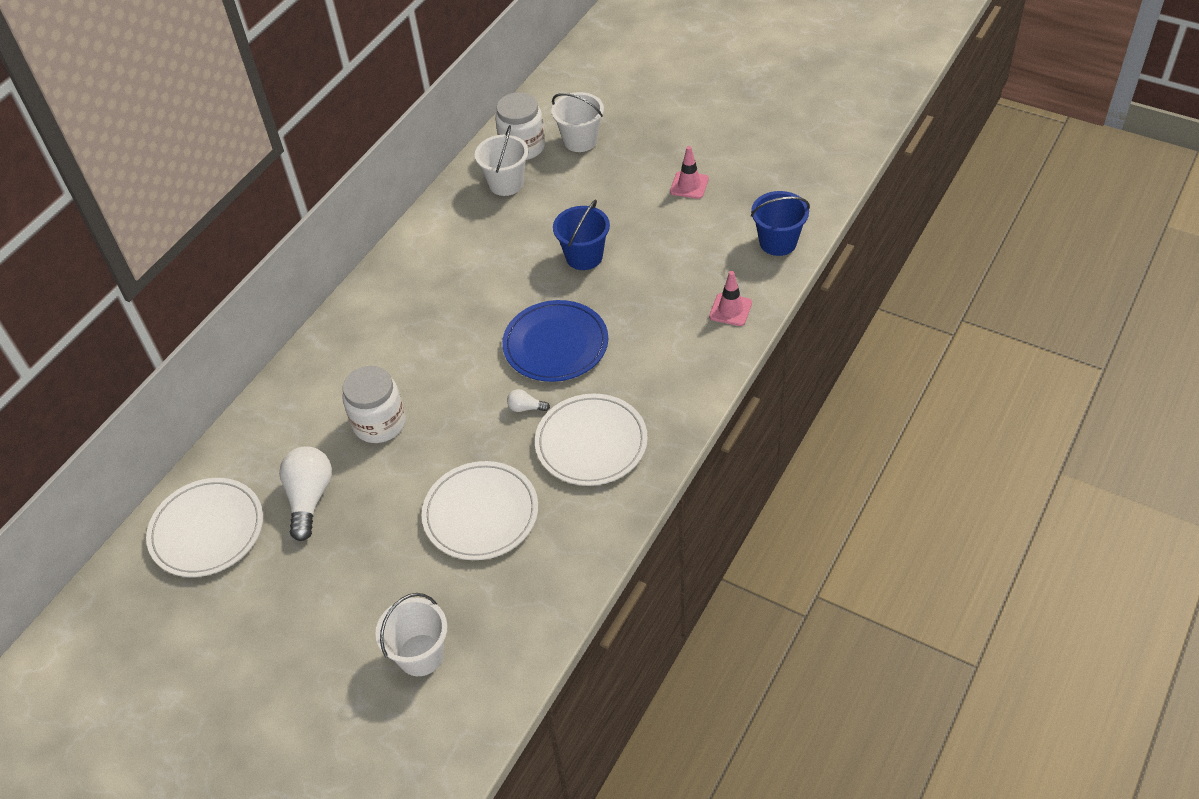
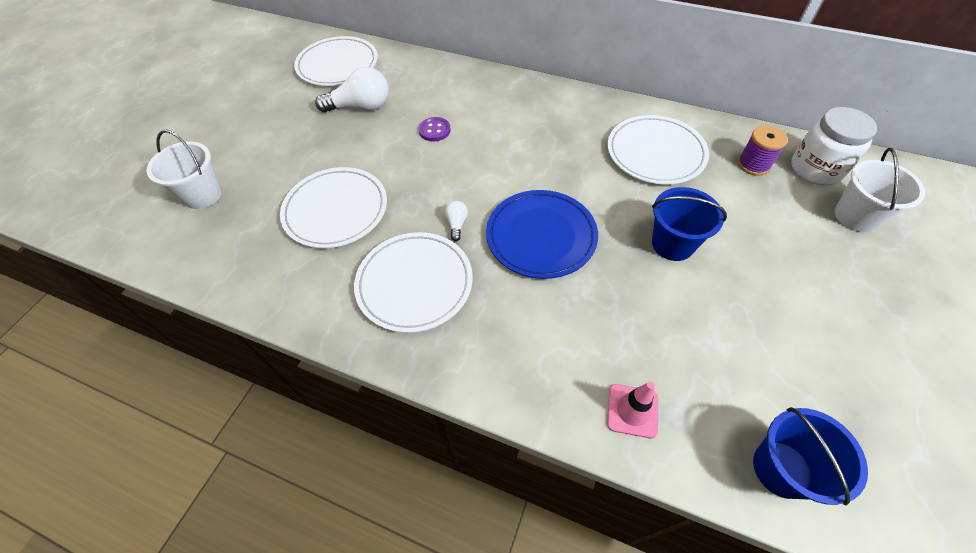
camera: 80 degrees right, 5 degrees up
(379, 423) = (434, 130): white jar -> purple button
(471, 246) = (655, 153): none -> white plate
(506, 183) = (753, 164): white bucket -> purple spool
(689, 185) = (840, 339): pink traffic cone -> none

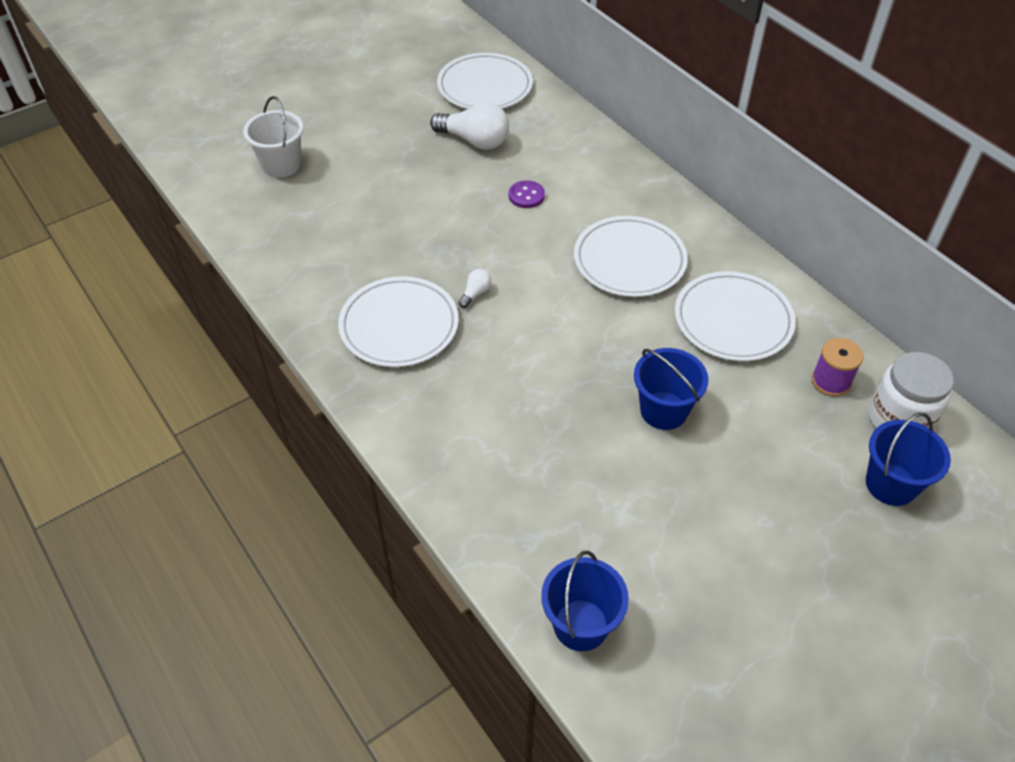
camera: 30 degrees right, 5 degrees down
(336, 210) = (380, 230): white plate -> white plate (629, 260)
(541, 236) = (543, 341): blue plate -> none
(632, 410) = (496, 516): pink traffic cone -> none
(856, 216) = (891, 484): white bucket -> blue bucket

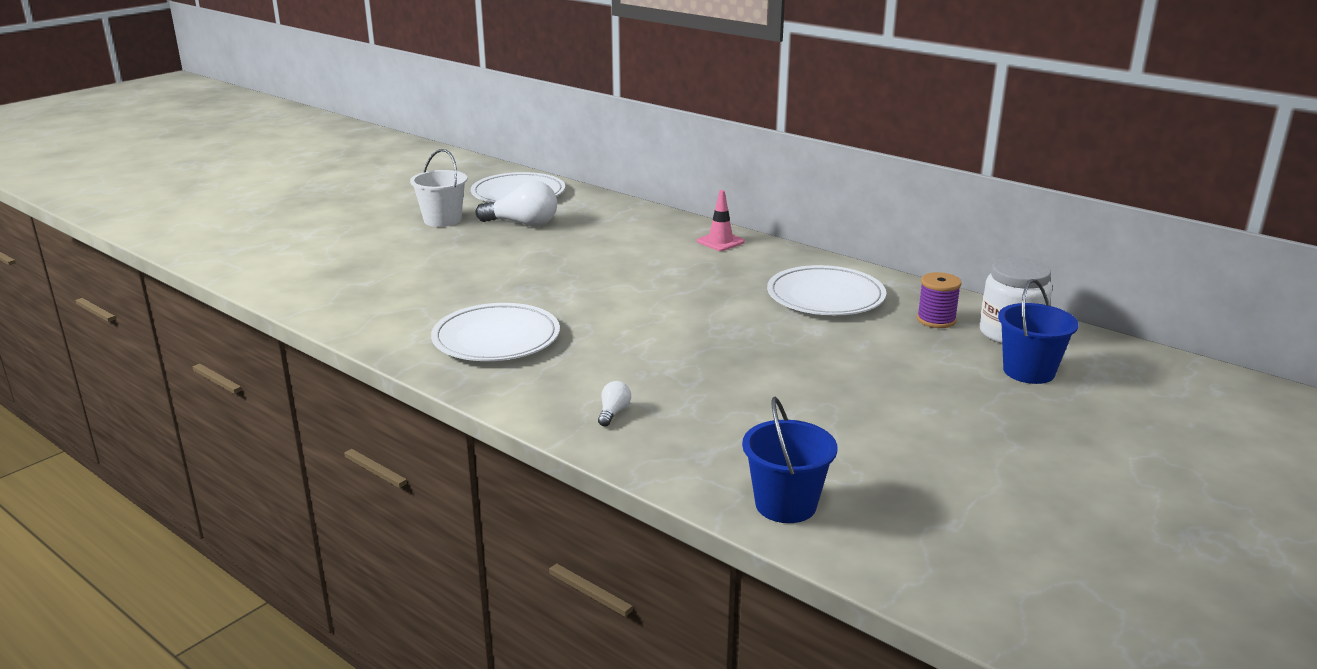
camera: 15 degrees left, 25 degrees down
(281, 165) = (328, 256): white bucket -> white bucket (442, 220)
(475, 293) = (567, 310): white light bulb -> white light bulb (613, 412)
(526, 196) = (589, 249): purple button -> none
(629, 260) = (709, 274): white plate -> none
(660, 206) = (720, 242): none -> pink traffic cone
(663, 410) = (791, 356): blue bucket -> none

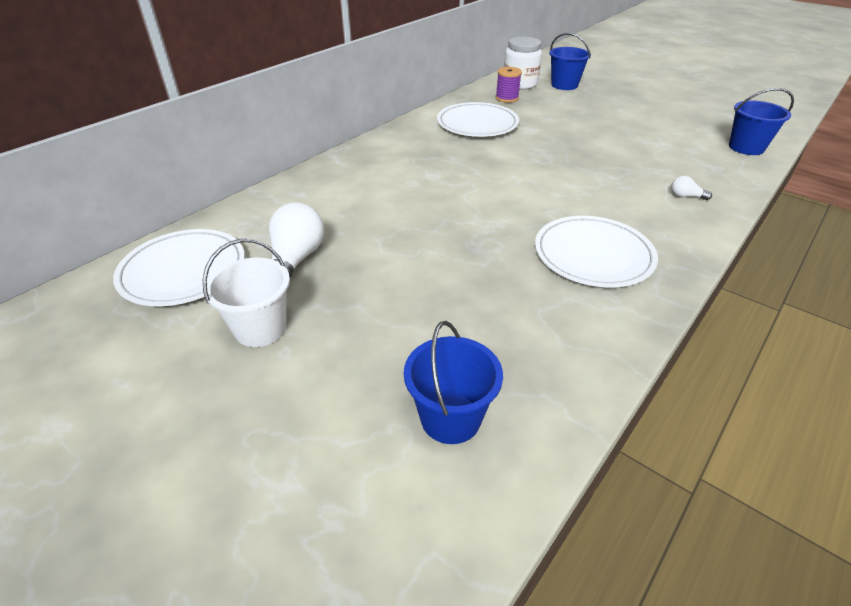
camera: 90 degrees left, 15 degrees up
(327, 274) = (450, 418): none -> blue bucket
(720, 242) = (370, 155): pink traffic cone -> none

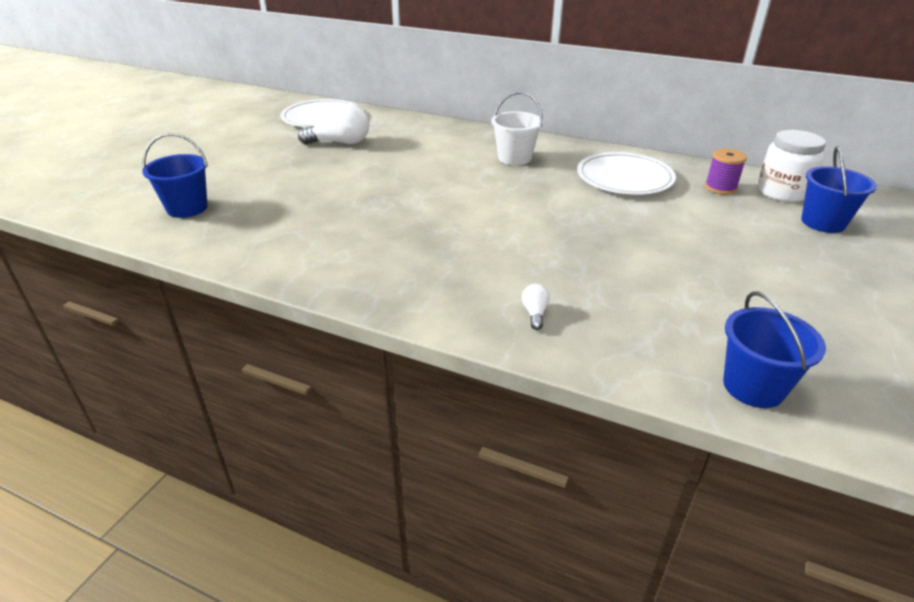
camera: 75 degrees right, 5 degrees down
(260, 328) = (268, 146): white bucket -> white bucket (514, 158)
(593, 255) = (381, 252): white plate -> none

